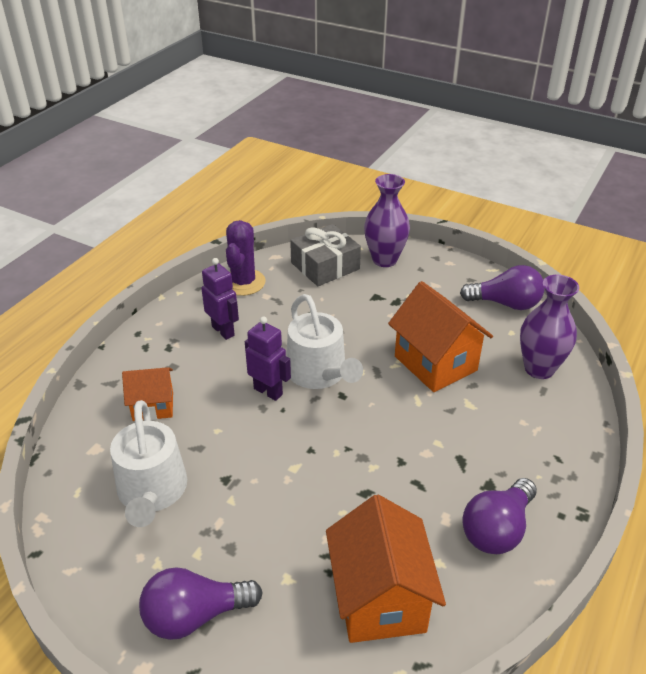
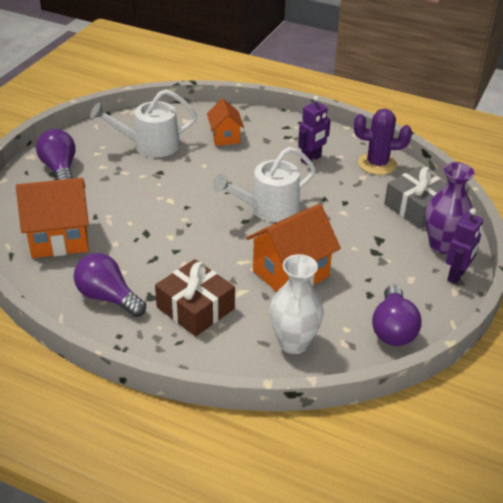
camera: 85 degrees right, 0 degrees up
(268, 391) = (245, 184): purple robot -> purple robot (457, 275)
(502, 443) = (195, 308): none -> brown gift
(539, 369) = (293, 343): purple vase -> white vase

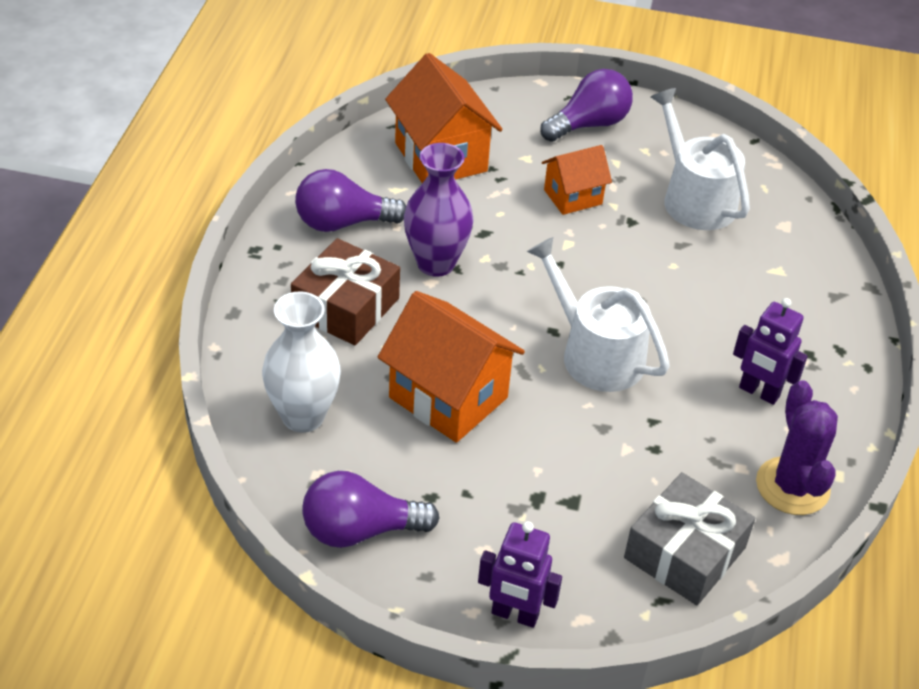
camera: 75 degrees right, 5 degrees up
(108, 297) = (343, 223): purple light bulb -> purple light bulb turned 120 degrees counterclockwise
(225, 137) = (764, 277): orange house -> orange house (573, 197)
(441, 245) = (590, 591): purple vase -> purple vase (436, 263)

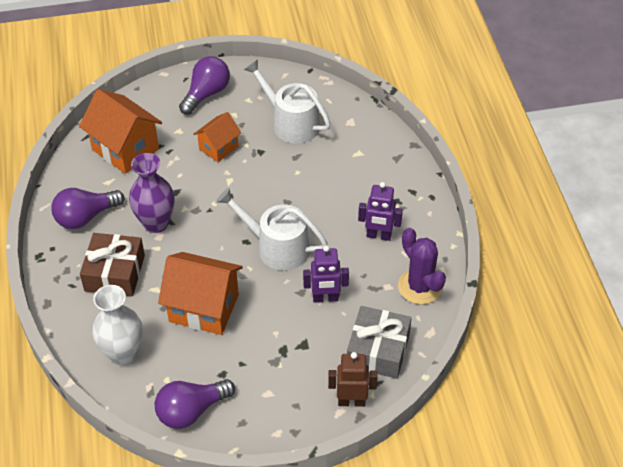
camera: 20 degrees left, 5 degrees up
(514, 615) = (301, 425): purple robot -> purple robot (325, 298)
(608, 611) = (351, 401): none -> brown robot

